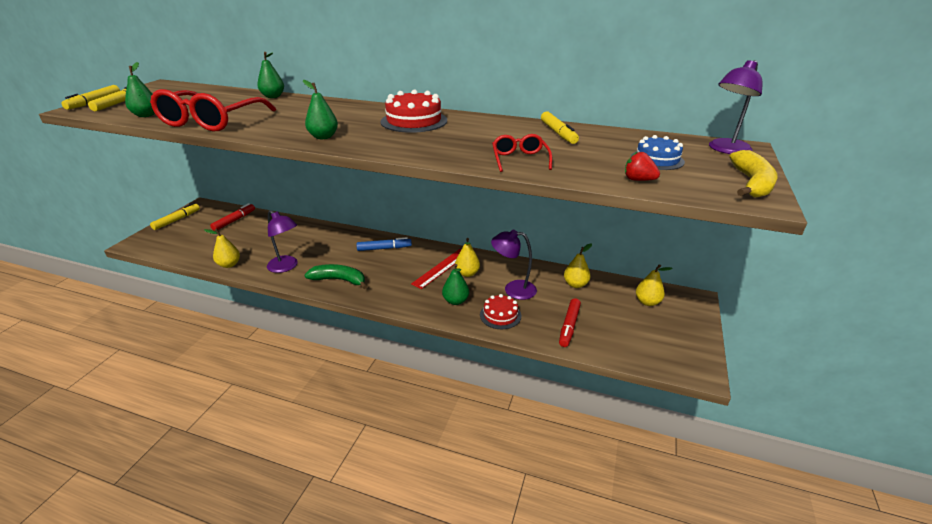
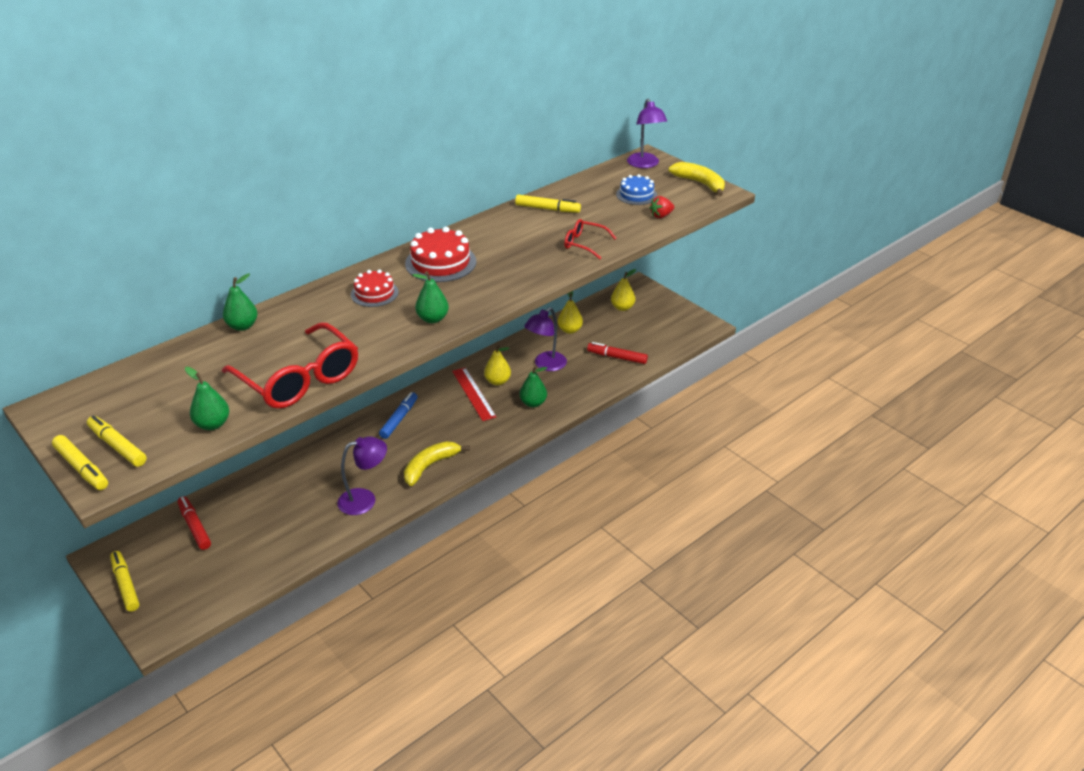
camera: 60 degrees left, 5 degrees up
(229, 264) = (312, 545): yellow pear -> none
(339, 280) = (430, 466): green banana -> yellow banana
(500, 315) = (574, 386): red cake -> red cake (374, 293)
(569, 326) = (617, 357): red marker -> red marker turned 150 degrees clockwise

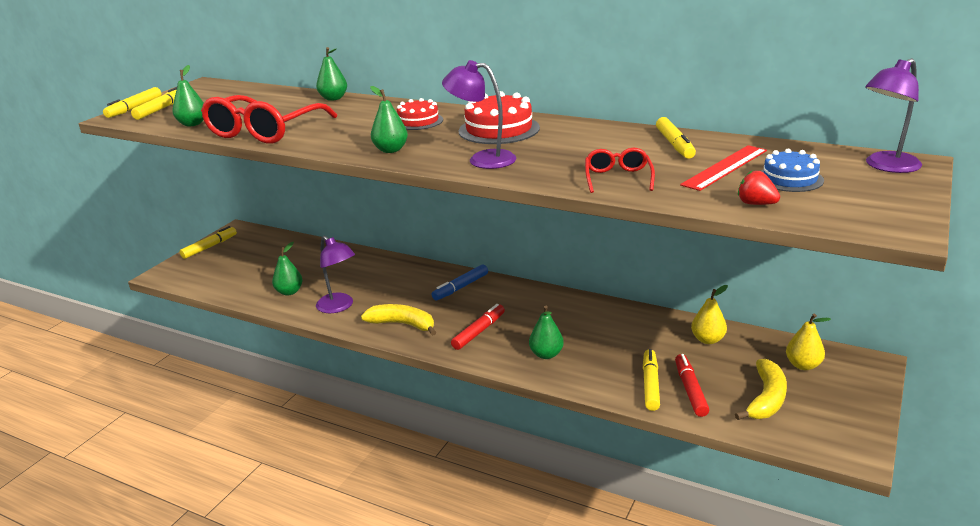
camera: 70 degrees right, 10 degrees down
(195, 527) = (277, 249): red marker -> red marker (478, 332)
(303, 530) = (289, 292): none -> green pear
(399, 419) = (461, 287): blue marker -> blue marker turned 135 degrees clockwise
(473, 393) = (532, 313): red ruler -> red ruler (725, 167)
(497, 381) = (565, 321): yellow pear -> none
(546, 365) = (623, 343): purple lamp -> purple lamp (482, 159)
(601, 370) = (650, 385): none -> yellow marker
(700, 183) = (899, 209): yellow banana -> yellow banana (766, 399)

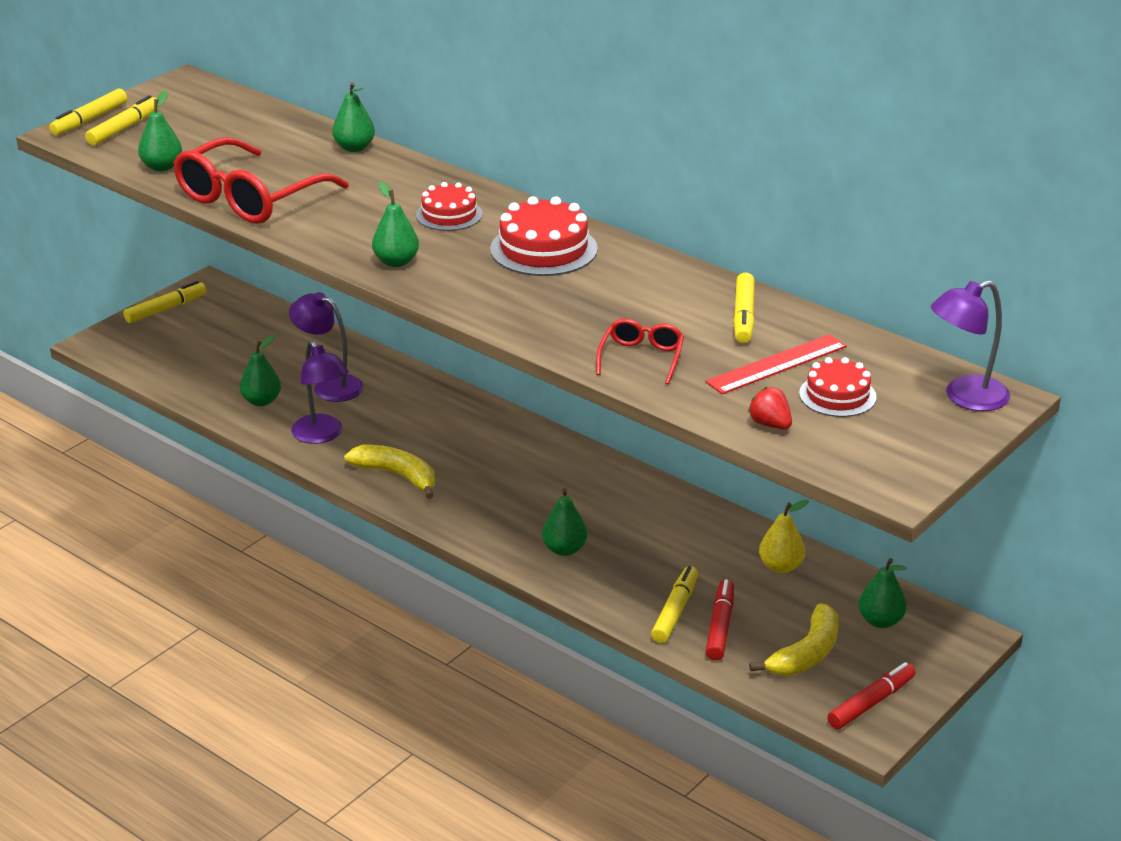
camera: 10 degrees right, 5 degrees up
(461, 287) = (492, 434): blue marker -> none
(478, 332) = (491, 504): red marker -> red marker (870, 703)
(482, 159) = (499, 298): purple lamp -> purple lamp (329, 385)
(790, 179) = (837, 395): blue cake -> red cake
(803, 365) = (880, 621): yellow pear -> green pear

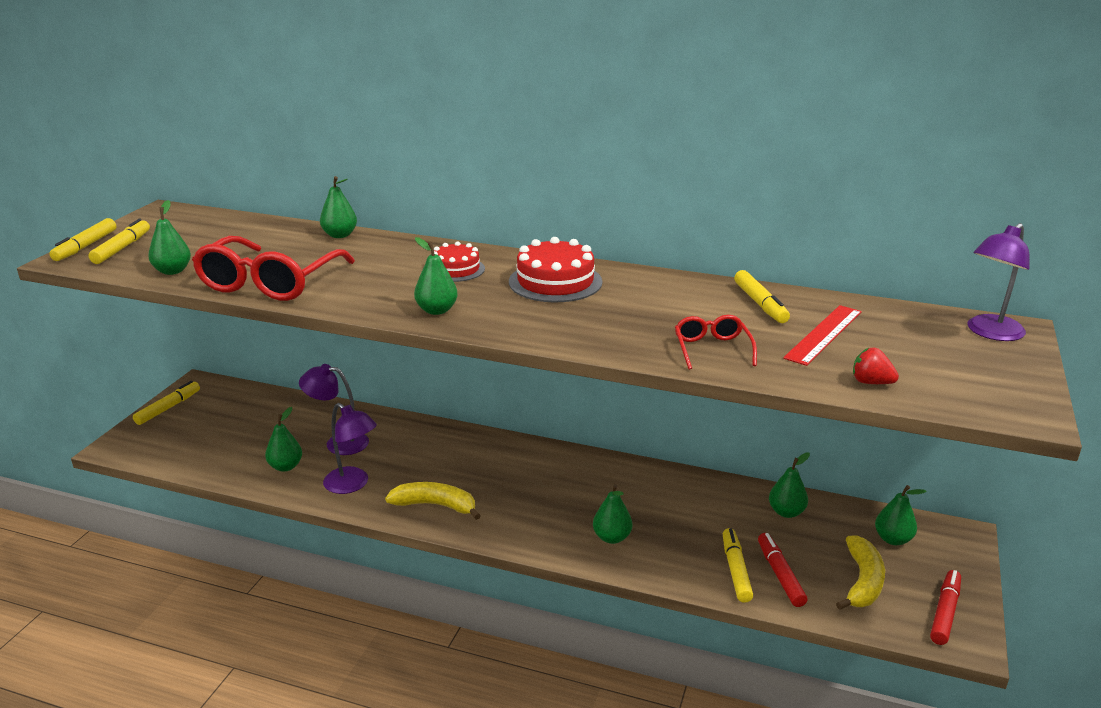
camera: 20 degrees left, 5 degrees down
(780, 566) = (786, 512): yellow pear -> green pear
(837, 395) = (896, 349): red cake -> none

